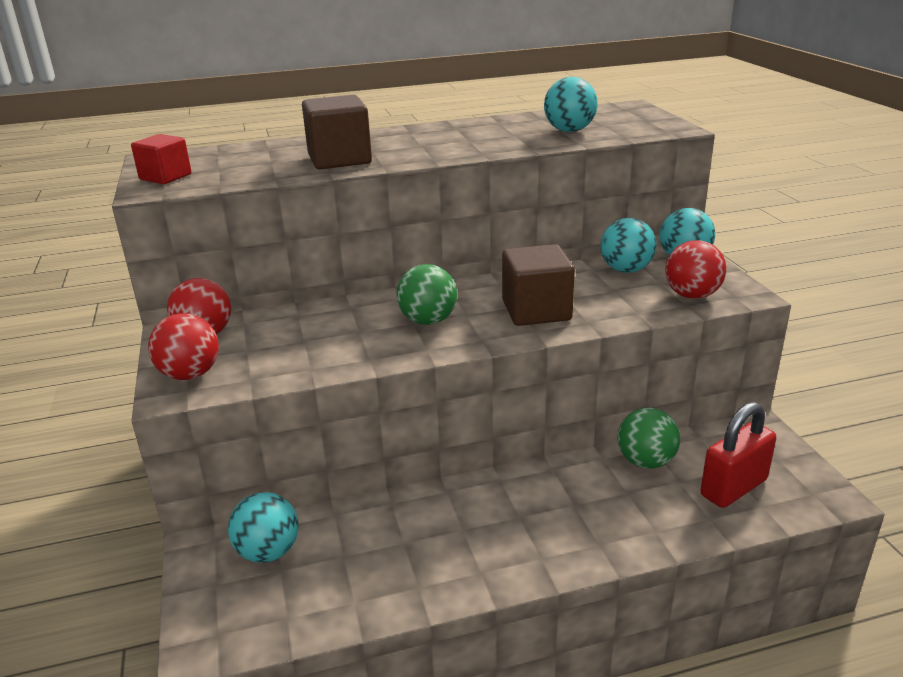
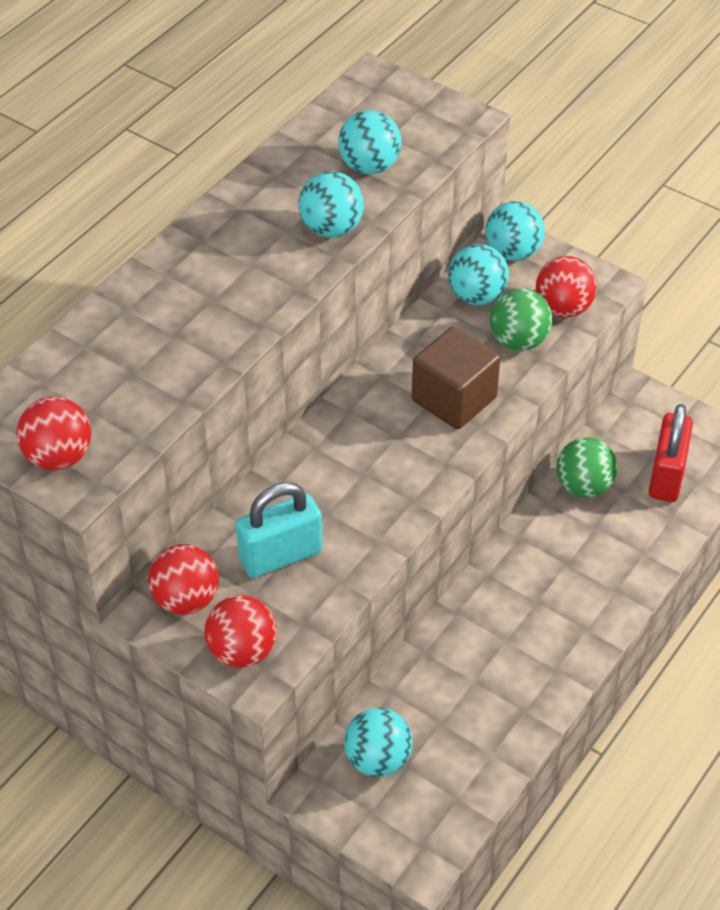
camera: 40 degrees left, 20 degrees up
(165, 177) = (59, 456): red cube -> red ball
(295, 339) = (280, 555): none -> turquoise padlock
(339, 159) = (202, 333): brown cube -> none
(428, 321) = (373, 464): green ball -> green ball (518, 341)
(499, 144) = (331, 228): none -> turquoise ball

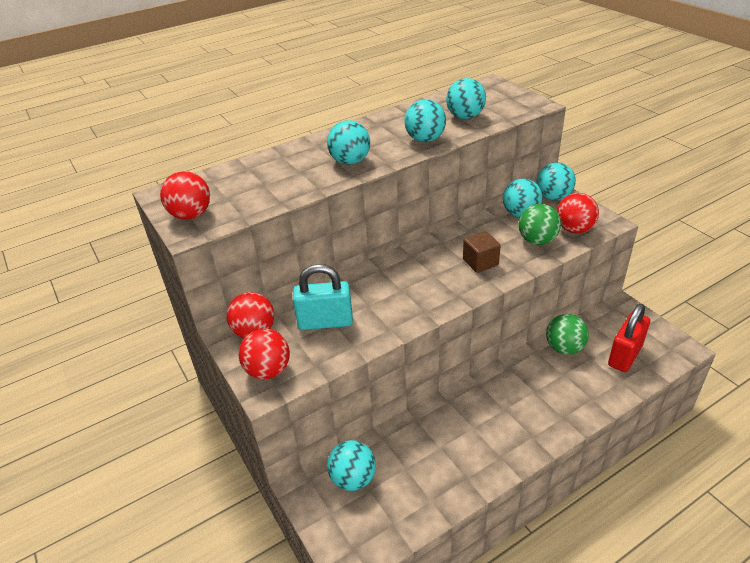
camera: 25 degrees right, 10 degrees down
(240, 298) = (350, 161): none -> turquoise ball
(454, 399) = (480, 262): brown cube -> brown cube, size x0.64

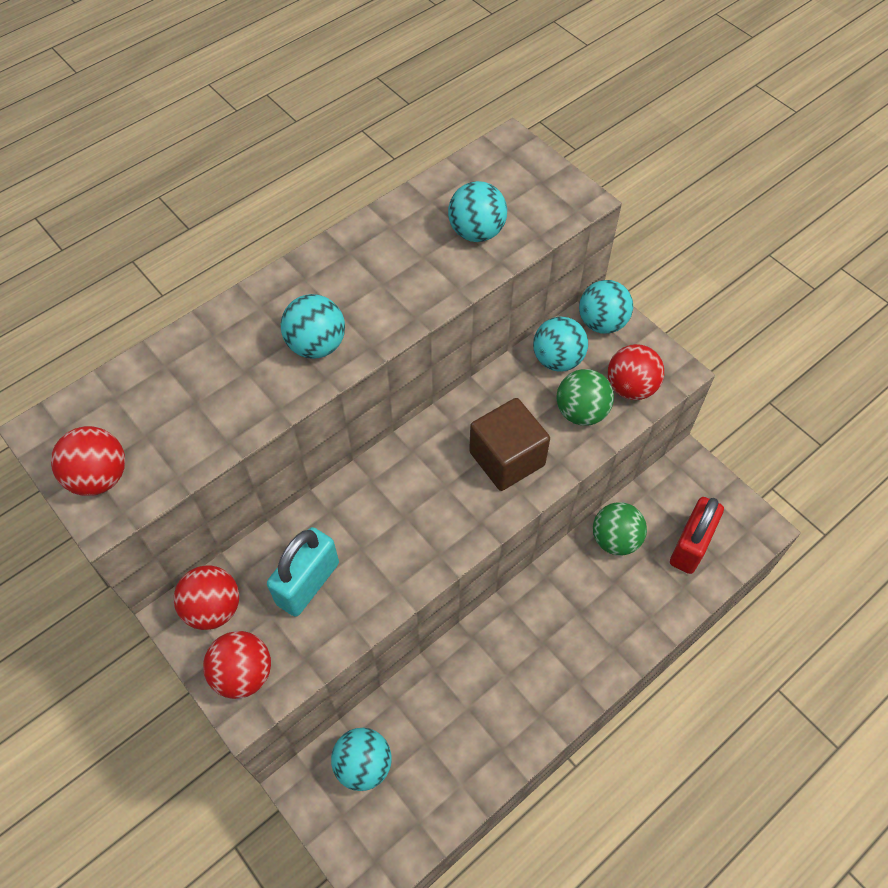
camera: 10 degrees left, 20 degrees up
(325, 322) = (307, 583): turquoise padlock -> turquoise padlock turned 45 degrees counterclockwise
(425, 139) = (422, 289): turquoise ball -> none
(480, 262) = (507, 458): brown cube -> brown cube, size x1.55

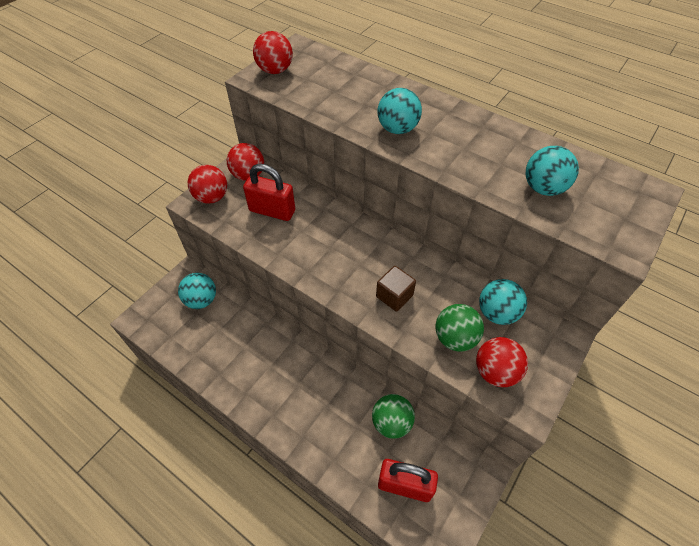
camera: 75 degrees right, 5 degrees down
(307, 583) = (272, 211): turquoise padlock -> red padlock
(507, 458) = (394, 296): brown cube -> brown cube, size x0.64
(602, 323) = (550, 339): turquoise ball -> none

